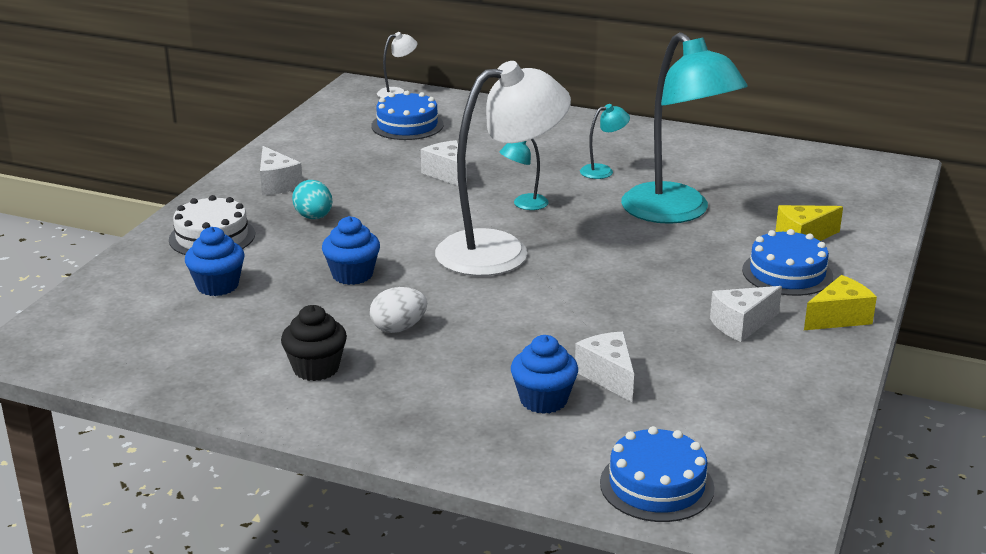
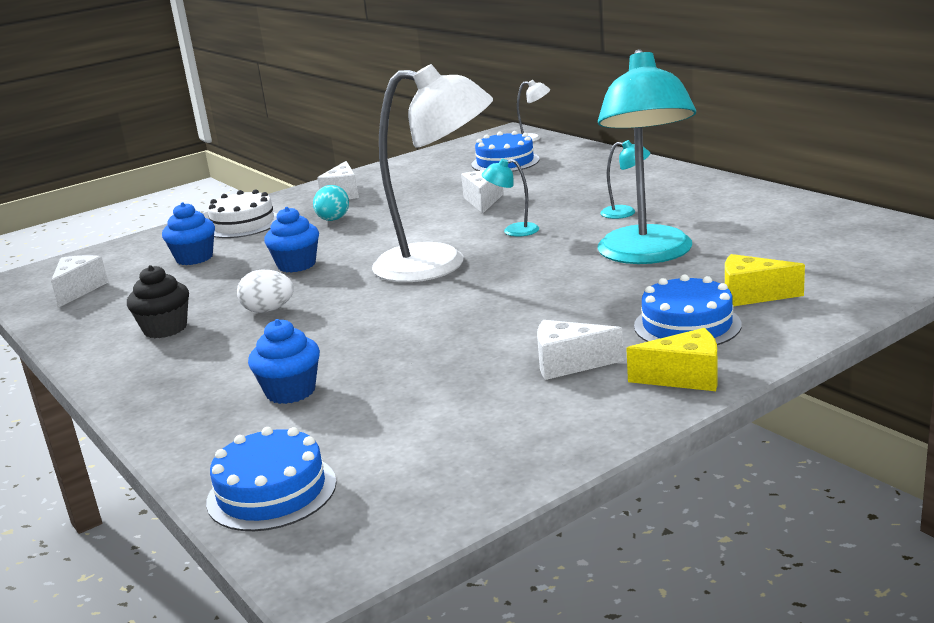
camera: 35 degrees right, 5 degrees down
(608, 376) = (375, 384): white cheese -> white cheese (79, 290)

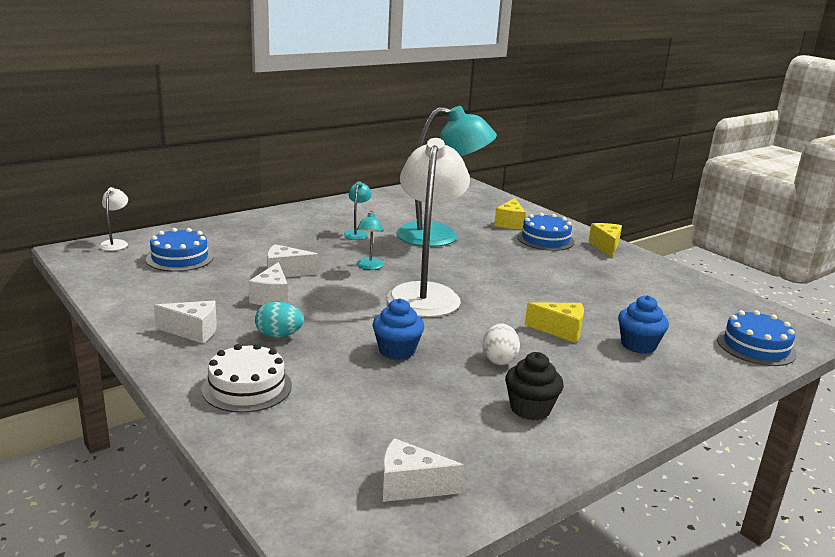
camera: 95 degrees left, 0 degrees up
(194, 258) = (343, 411): blue cupcake -> none
(337, 341) = (560, 330): none -> yellow cheese
(568, 364) = (593, 268): white cheese -> white cheese (272, 297)

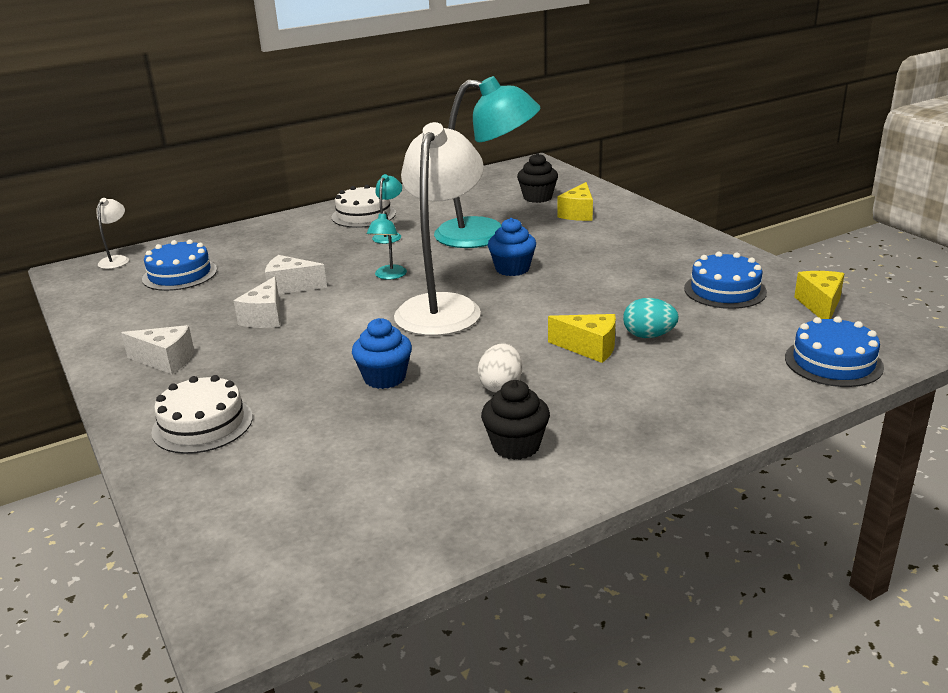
camera: 10 degrees right, 5 degrees up
(279, 335) = (257, 363): turquoise egg -> turquoise egg (648, 336)
(328, 216) = (363, 215): none -> white cake
(409, 486) = (342, 538): white cheese -> none
(471, 209) = (537, 197): none -> black cupcake
(545, 239) = (615, 232): blue cake -> blue cake (725, 290)
(606, 247) = (688, 238): yellow cheese -> yellow cheese (820, 305)
(638, 345) = (680, 364): blue cupcake -> blue cupcake (512, 269)

